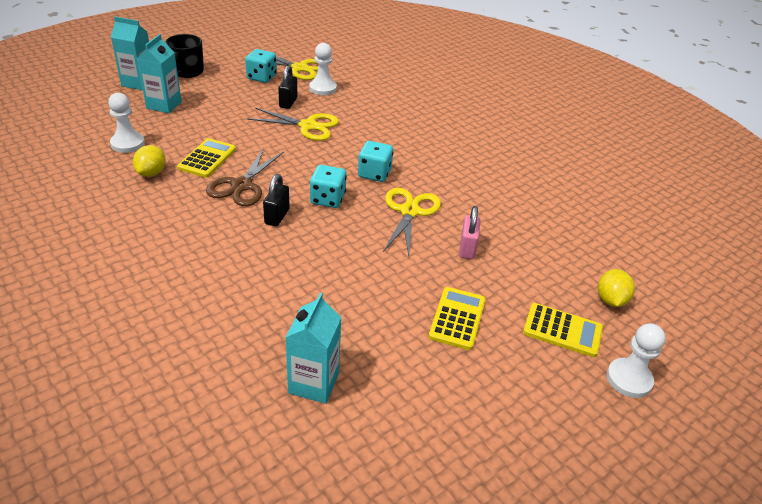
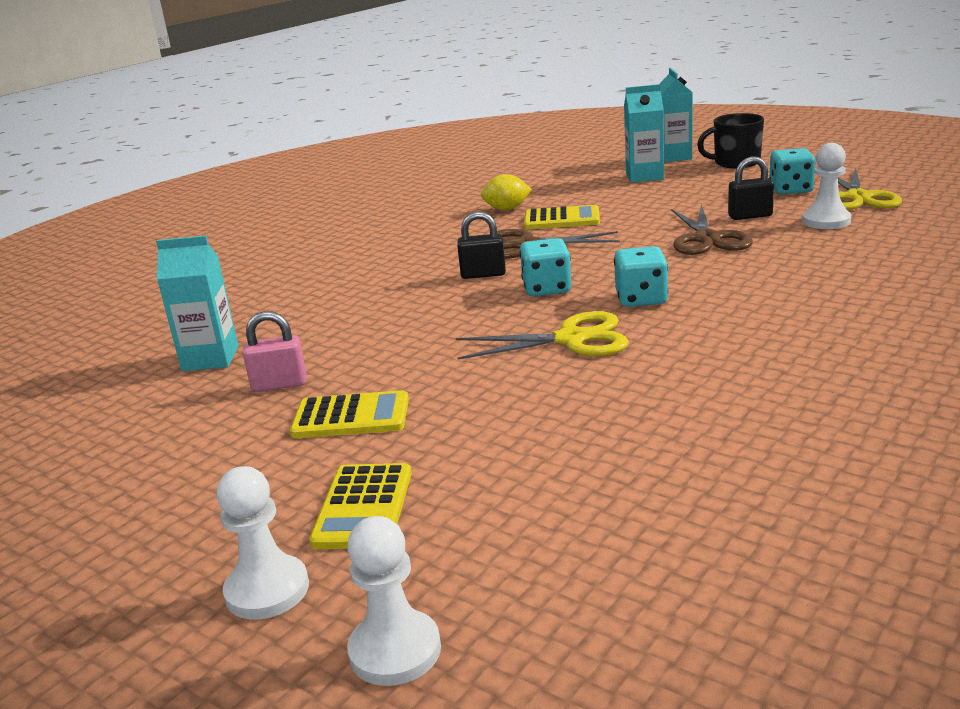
camera: 80 degrees right, 15 degrees down
(127, 143) = (548, 187): white pawn -> white pawn (395, 651)
(308, 126) = (707, 239): yellow scissors -> brown scissors
(467, 248) = (517, 395): pink padlock -> pink padlock (279, 385)
(610, 300) = (472, 551): yellow lemon -> none

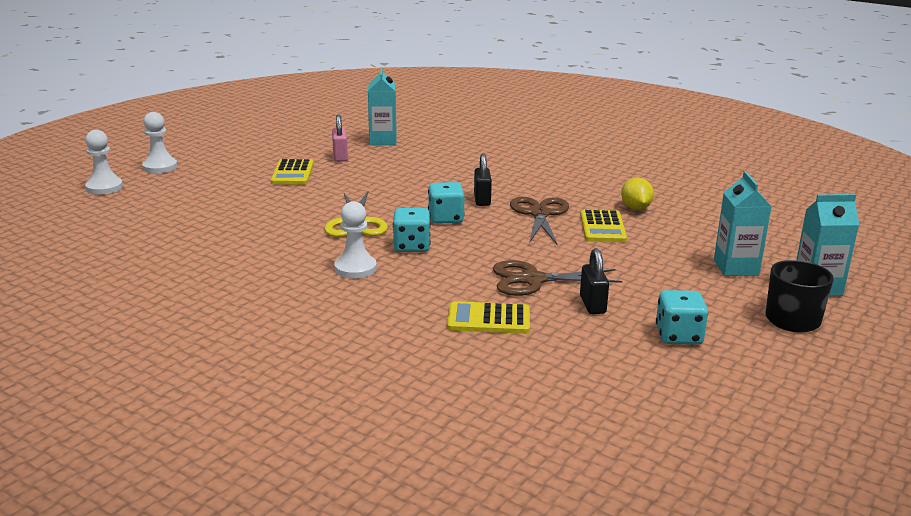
camera: 85 degrees right, 0 degrees up
(363, 507) = (205, 179): yellow calculator -> yellow calculator (488, 319)
(826, 221) = (567, 339): white pawn -> white pawn (355, 268)
(858, 198) = (643, 368): yellow scissors -> none

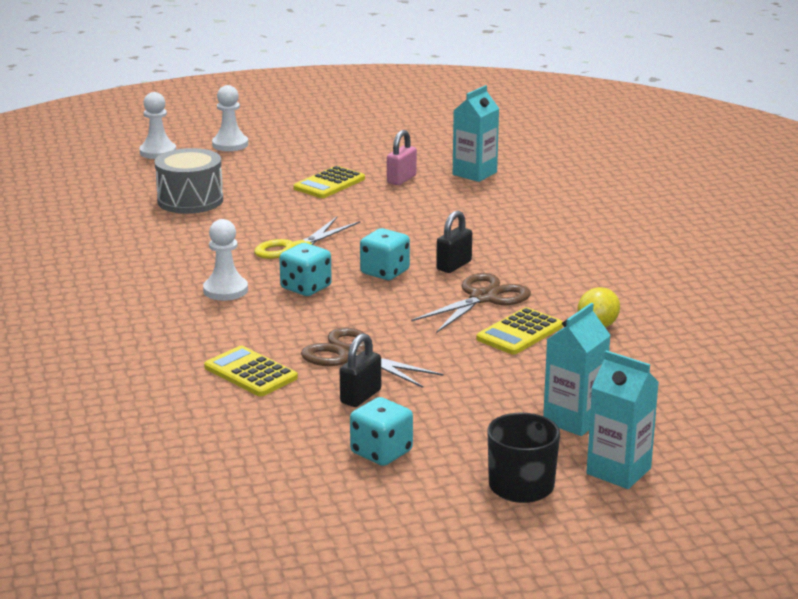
camera: 40 degrees right, 0 degrees up
(201, 214) = (190, 200): none -> grey drum

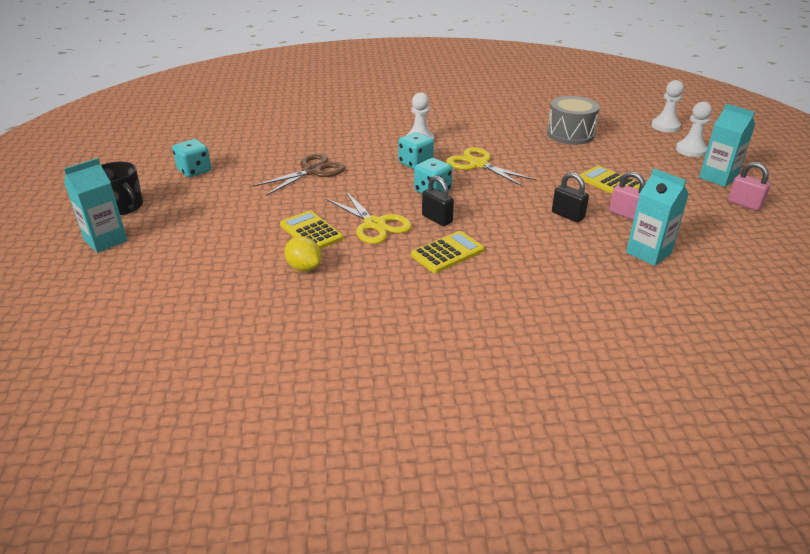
camera: 100 degrees right, 10 degrees up
(250, 373) = (308, 143): yellow calculator -> yellow calculator (447, 253)
(358, 133) = (744, 204): none -> pink padlock
(361, 396) = (260, 170): black padlock -> black padlock (567, 215)
(484, 298) = (375, 225): brown scissors -> yellow scissors
(573, 420) = (177, 234): turquoise carton -> turquoise carton (717, 178)

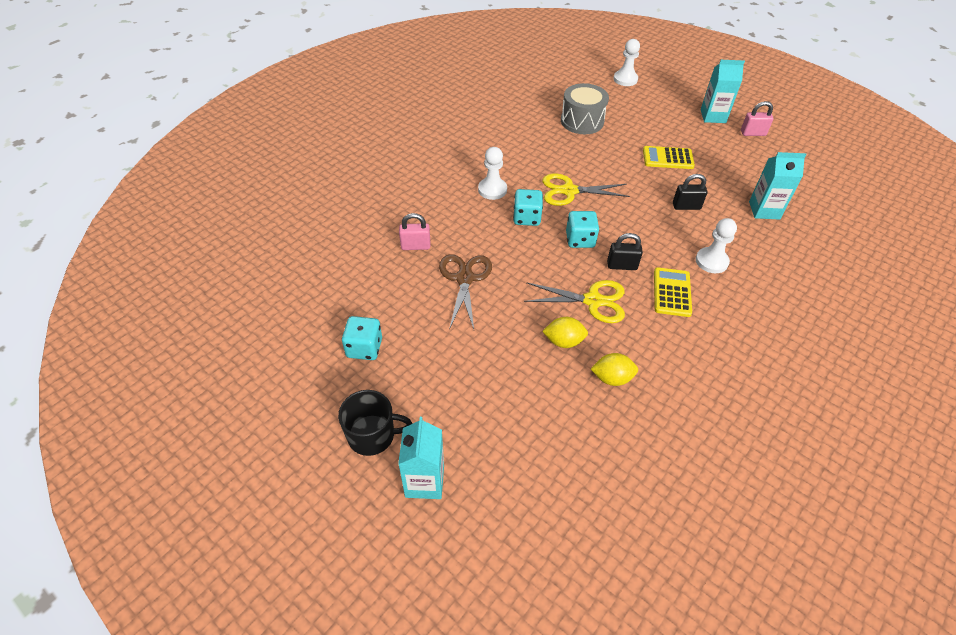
camera: 45 degrees left, 15 degrees up
(311, 232) = (563, 341): yellow calculator -> yellow lemon
(625, 214) = (712, 183): pink padlock -> pink padlock (415, 246)
(691, 150) = (668, 97): white pawn -> white pawn (711, 261)

